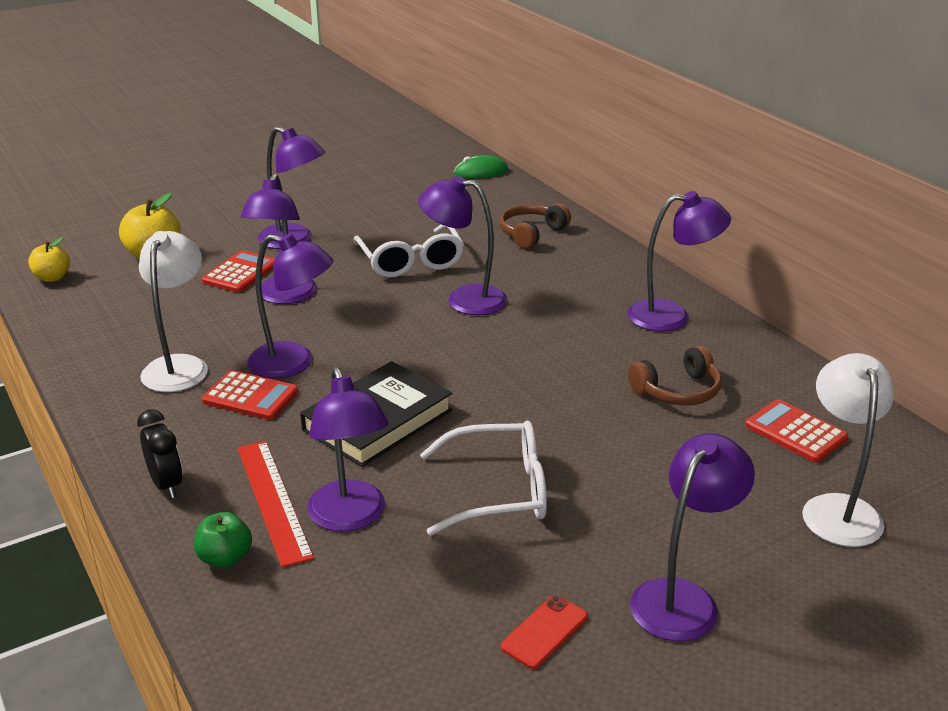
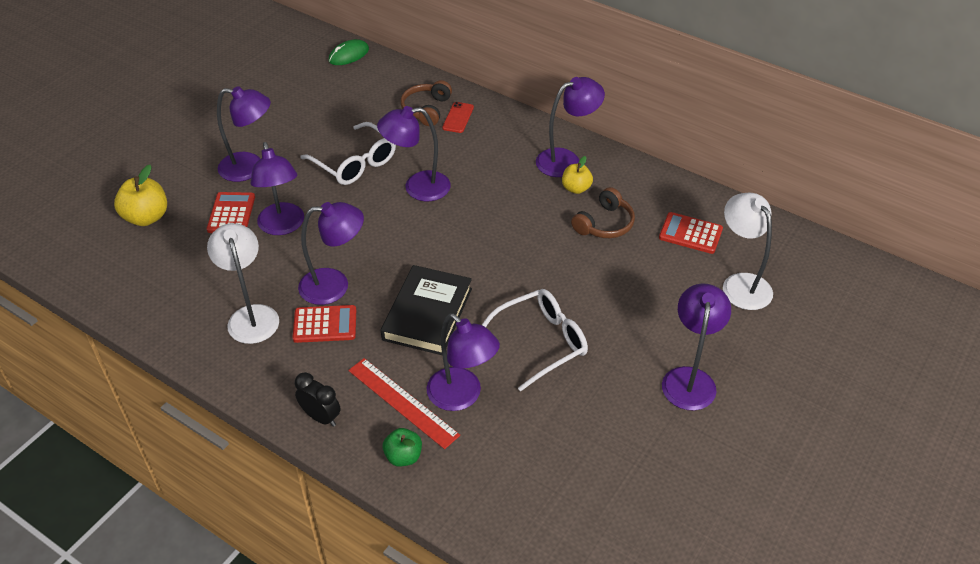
camera: 25 degrees left, 15 degrees up
(52, 278) = (78, 265): yellow apple -> yellow apple (576, 188)
(544, 632) = (627, 431): red phone -> red phone (458, 117)

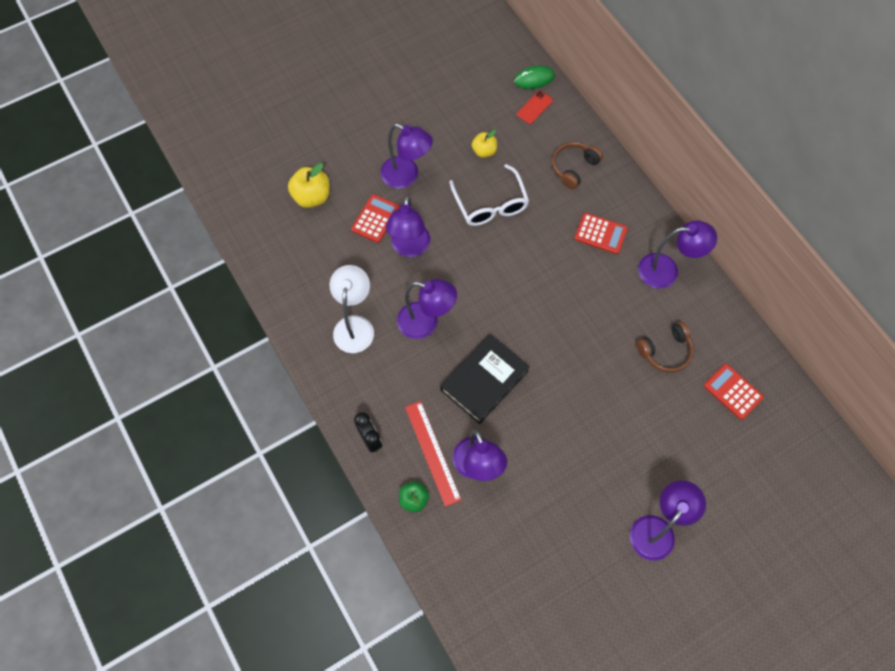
camera: 25 degrees right, 20 degrees up
(325, 324) = (404, 357): red calculator -> red calculator (600, 234)
(417, 187) = (530, 250): purple lamp -> none
(458, 117) = (596, 187): red phone -> red phone (534, 107)
(541, 342) = (559, 445): white glasses -> none
(576, 188) = (660, 304): yellow apple -> yellow apple (484, 151)
(741, 284) = (748, 459): white lamp -> none

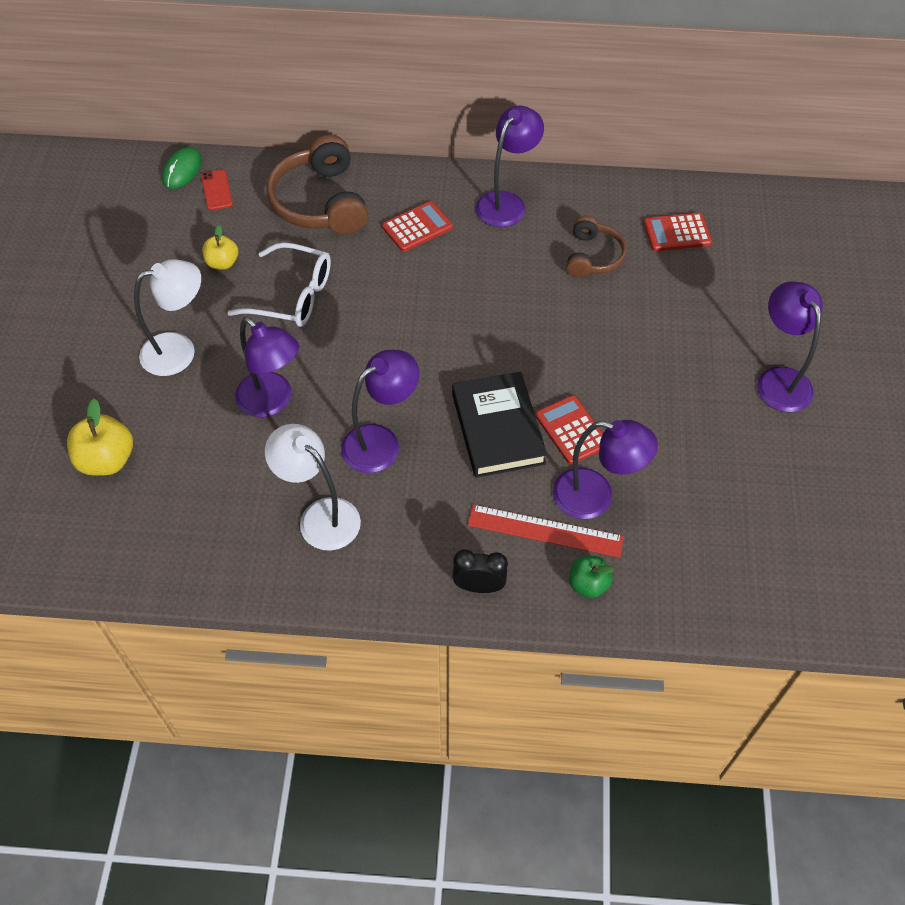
camera: 55 degrees left, 10 degrees down
(375, 219) = (202, 412): red calculator -> red calculator (572, 430)
(406, 176) = (179, 350): purple lamp -> white lamp
(573, 167) = (320, 202): brown headphones -> brown headphones, size x1.68

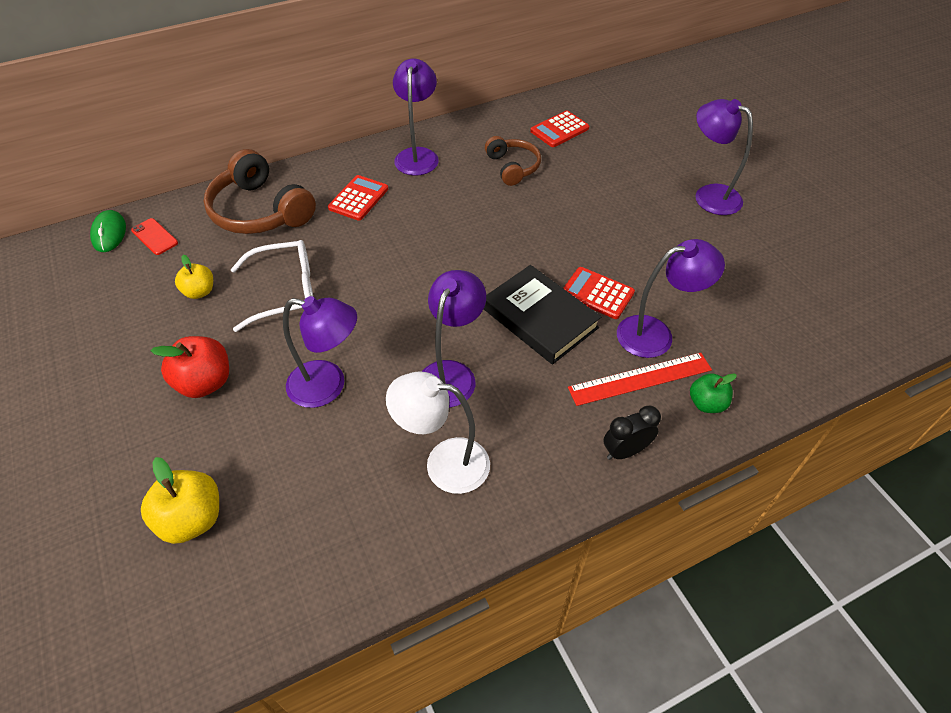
camera: 30 degrees left, 5 degrees down
(179, 350) = (205, 382): white lamp -> red apple

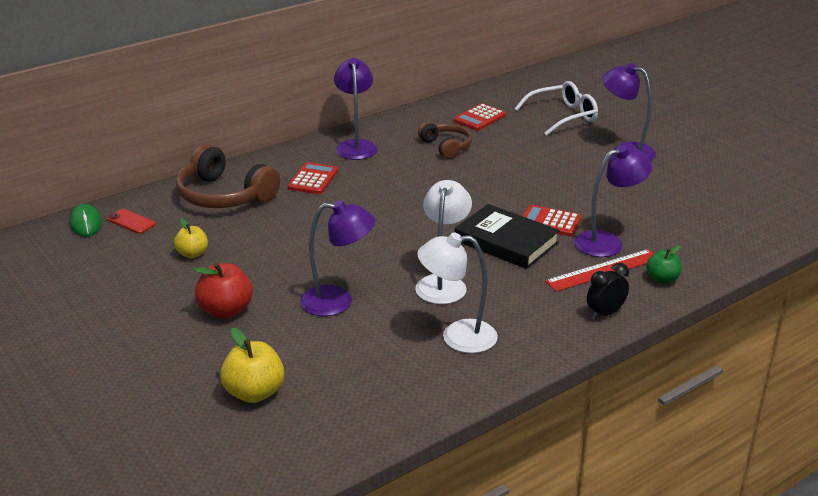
camera: 10 degrees left, 20 degrees down
(286, 292) = (273, 246): white glasses -> white glasses (563, 116)
(451, 374) = (443, 283): purple lamp -> white lamp

